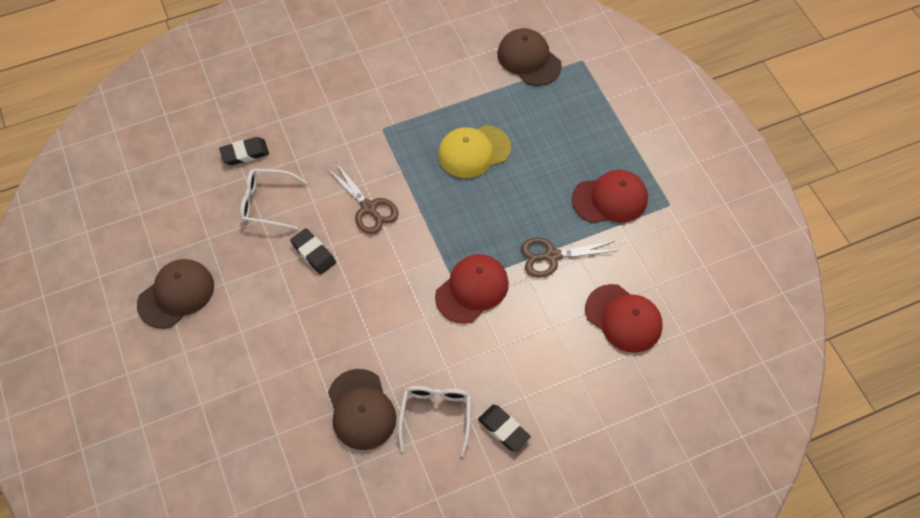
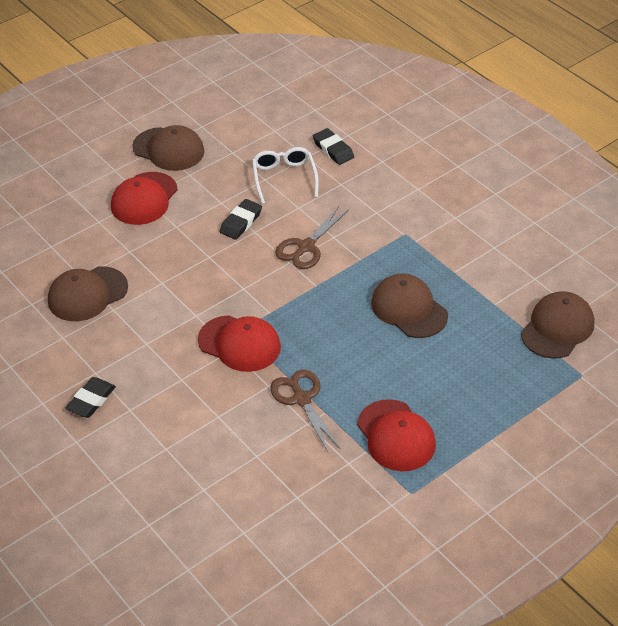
camera: 75 degrees right, 15 degrees down
(436, 416) = (93, 347): white glasses -> none
(474, 151) = (409, 309): yellow cap -> brown cap
(623, 318) = (245, 475): red cap -> red cap (144, 199)

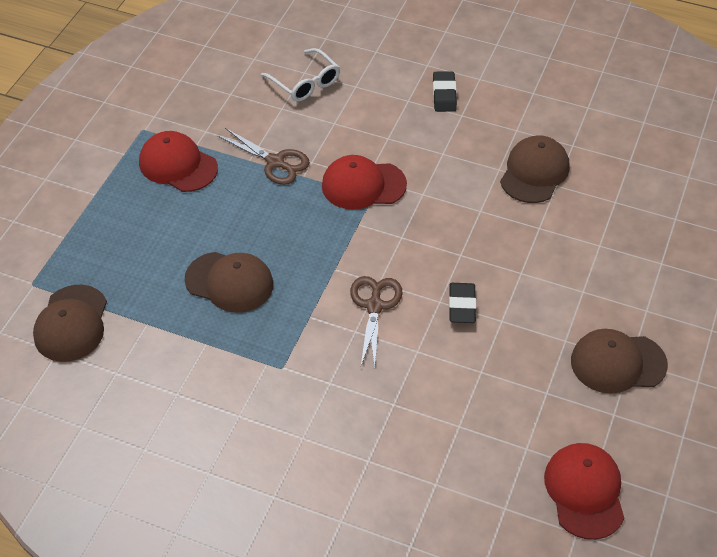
camera: 150 degrees right, 5 degrees up
(144, 199) = (582, 289): red cap -> red cap (584, 492)
(284, 178) = (461, 382): white glasses -> white glasses (305, 82)
(333, 149) = (437, 451): black eraser -> none

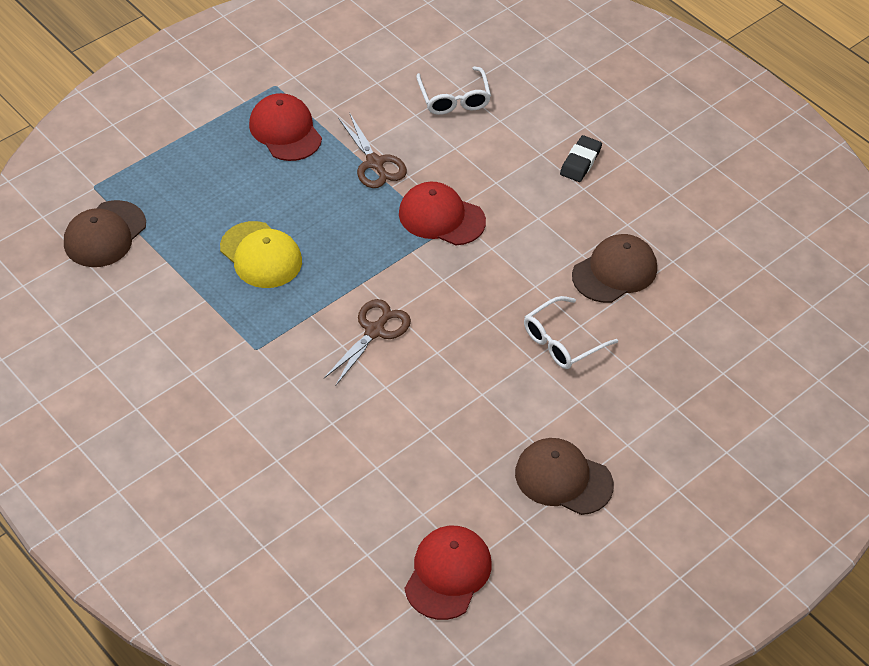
camera: 25 degrees right, 0 degrees up
(229, 282) = (261, 255): brown cap -> yellow cap
(462, 305) = (454, 365): black eraser -> none
(534, 247) = (562, 341): none -> white glasses

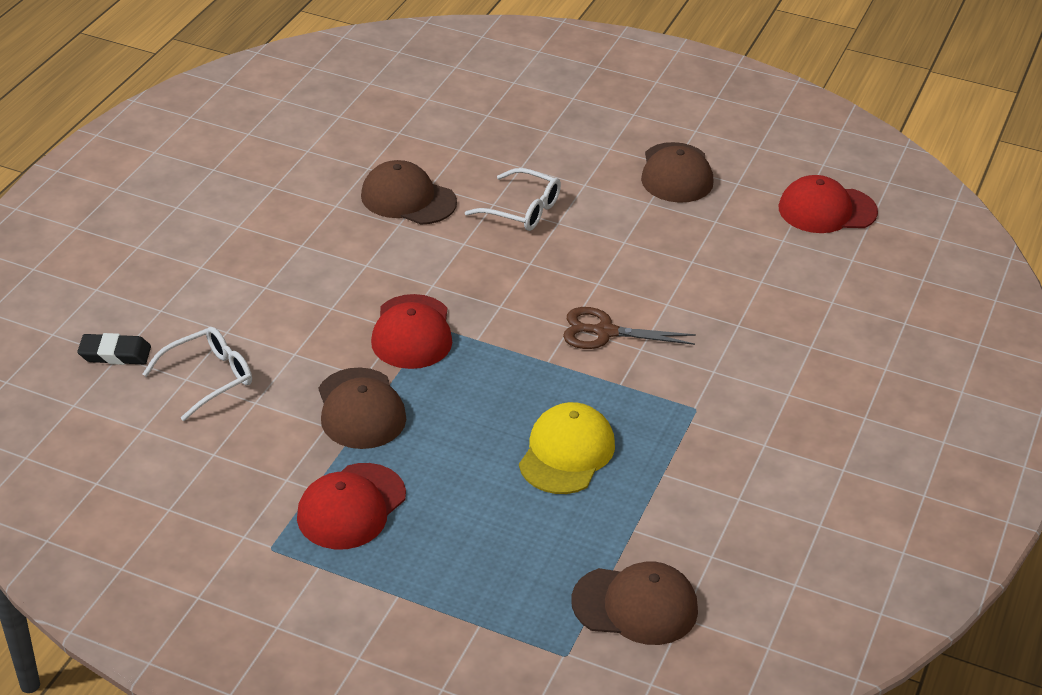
camera: 115 degrees left, 10 degrees down
(375, 163) = (360, 409): brown scissors -> brown cap
(580, 162) = (261, 256): black eraser -> black eraser (115, 354)

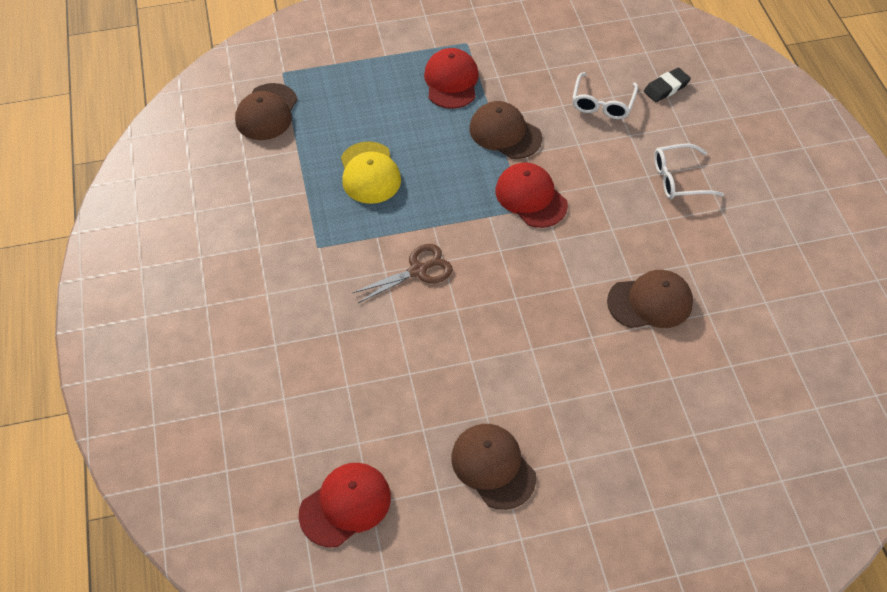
camera: 145 degrees right, 15 degrees up
(522, 210) = (567, 344): white glasses -> white glasses (679, 179)
(635, 605) = (266, 112): brown cap -> brown cap turned 45 degrees counterclockwise

